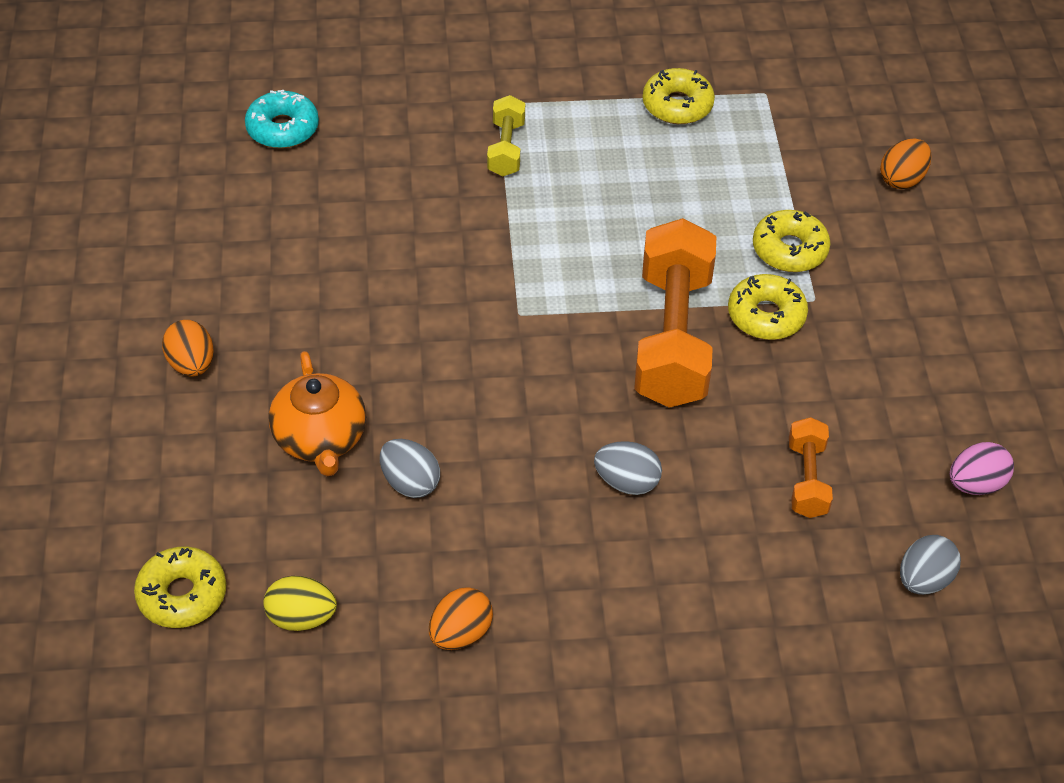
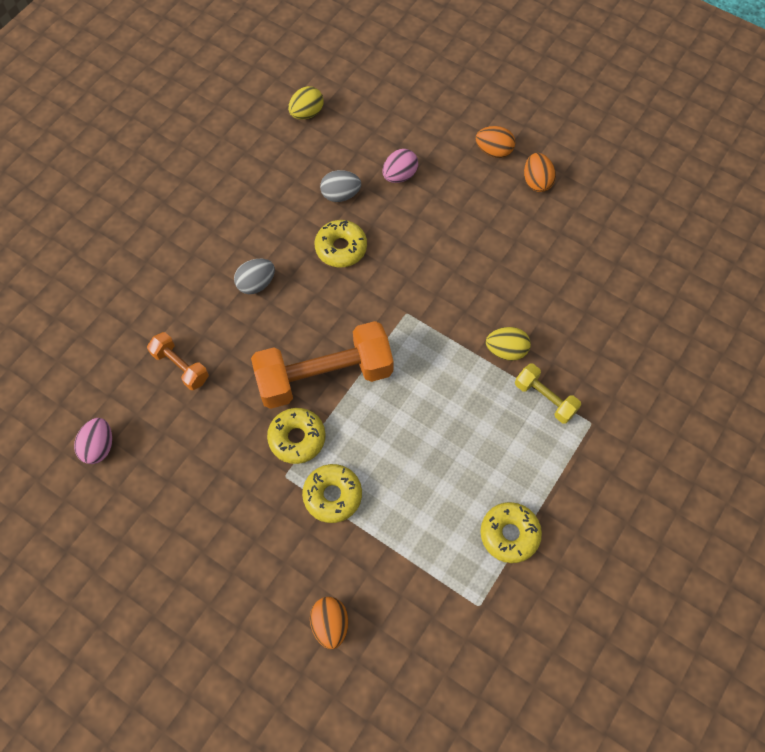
camera: 130 degrees right, 15 degrees up
(182, 595) = (358, 80): yellow donut -> yellow donut (341, 248)
(282, 128) = (652, 290): turquoise donut -> none
(320, 439) = (399, 175): orange teapot -> pink egg
(460, 633) = (243, 163): orange egg -> orange egg (536, 181)
(480, 205) = (506, 350): none -> yellow egg
(673, 338) = (324, 376): orange dumbbell -> orange dumbbell turned 60 degrees counterclockwise
(924, 580) = (79, 370): grey egg -> none

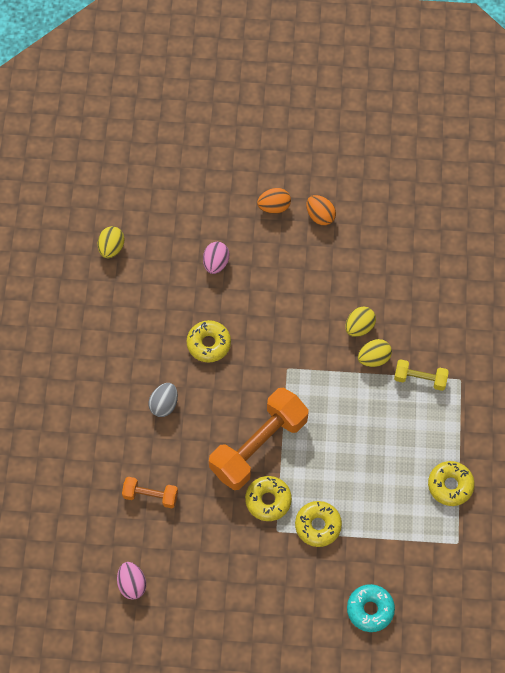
camera: 30 degrees left, 0 degrees up
(330, 624) = (370, 609): orange egg -> turquoise donut
(340, 195) = (181, 302): grey egg -> none
(510, 310) = (359, 327): none -> yellow egg

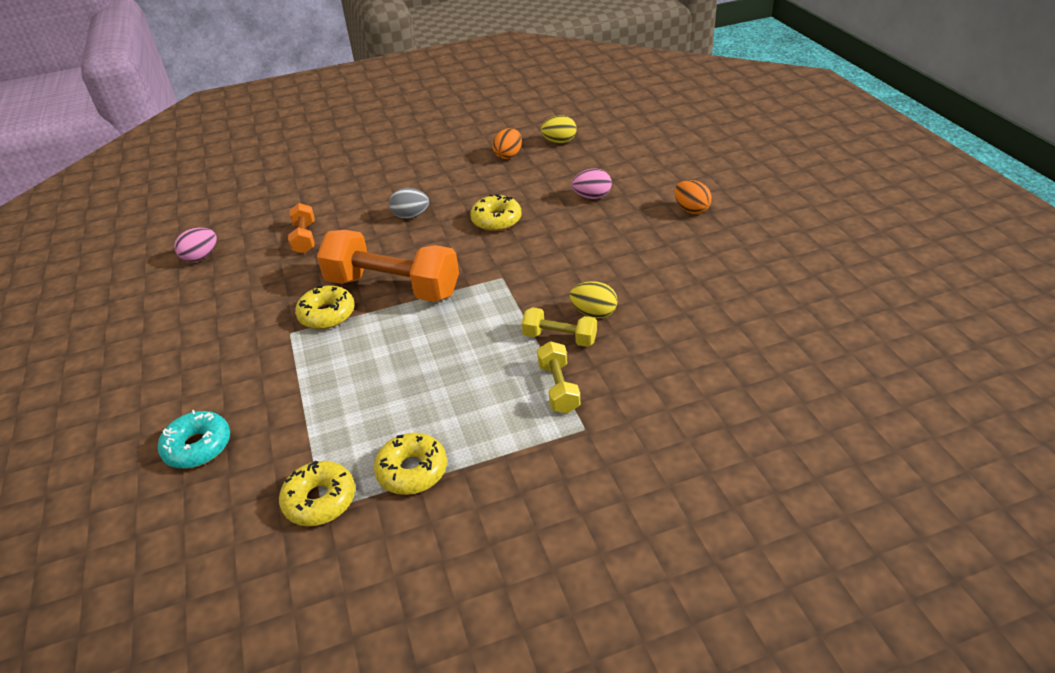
camera: 70 degrees right, 25 degrees down
(318, 526) = (307, 363): yellow donut -> yellow donut (320, 500)
(320, 216) = (711, 241): orange egg -> orange egg (508, 155)
(373, 358) = (560, 338): yellow egg -> yellow dumbbell

